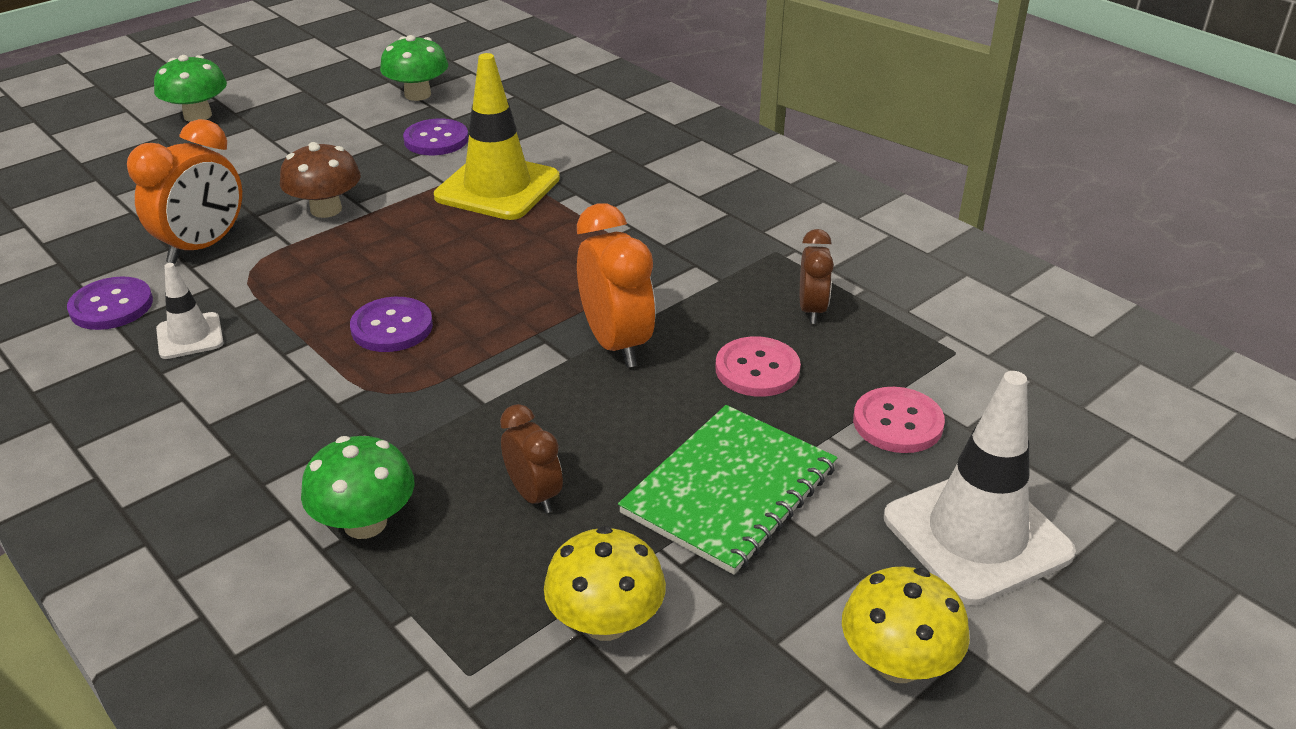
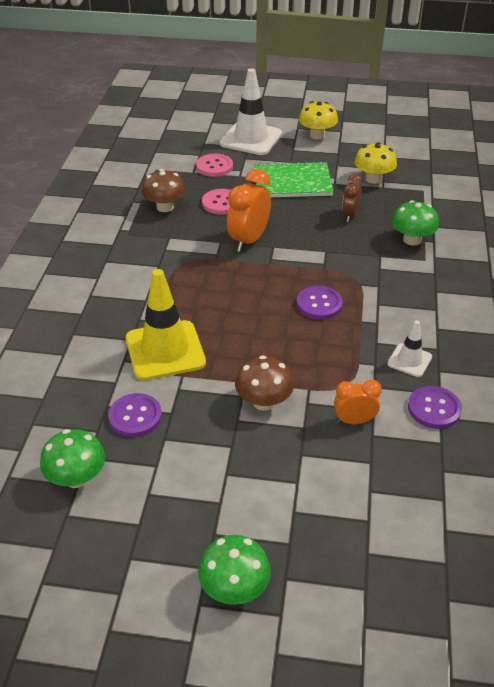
camera: 130 degrees left, 5 degrees up
(203, 247) = (354, 421): orange clock -> orange clock, size x0.60
(812, 310) = (165, 207): brown clock -> brown mushroom

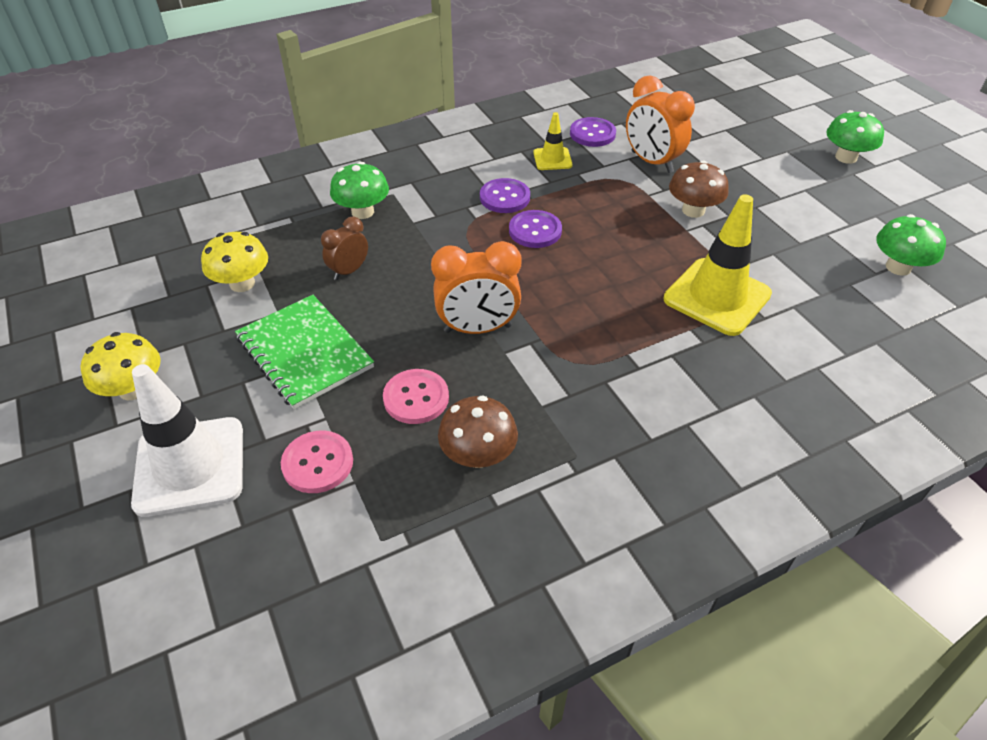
camera: 125 degrees left, 5 degrees up
(135, 416) = (806, 271): purple button -> purple button (505, 197)
(350, 215) = (349, 271): brown clock -> brown clock turned 150 degrees clockwise
(354, 421) = (651, 162): orange clock -> orange clock, size x1.67
(409, 360) = (552, 159): white traffic cone -> yellow traffic cone

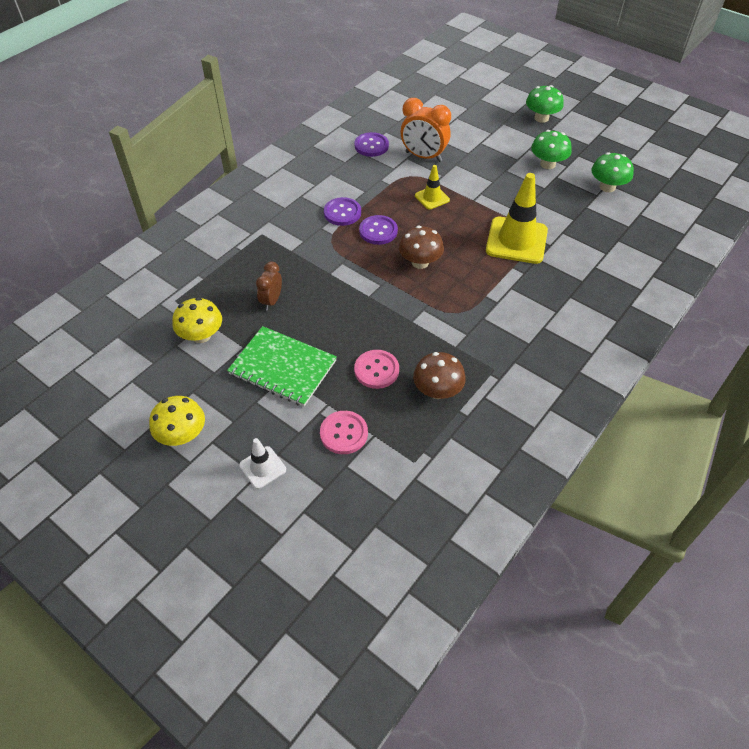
camera: 25 degrees left, 5 degrees up
(190, 466) = (262, 467): white traffic cone -> white traffic cone, size x0.51
(362, 212) = (249, 254): green mushroom -> green mushroom (547, 164)
(477, 329) = (385, 311): orange clock -> none
(552, 159) = (356, 173): yellow traffic cone -> yellow traffic cone (432, 198)
(693, 210) = (470, 185): brown mushroom -> brown mushroom (420, 262)

